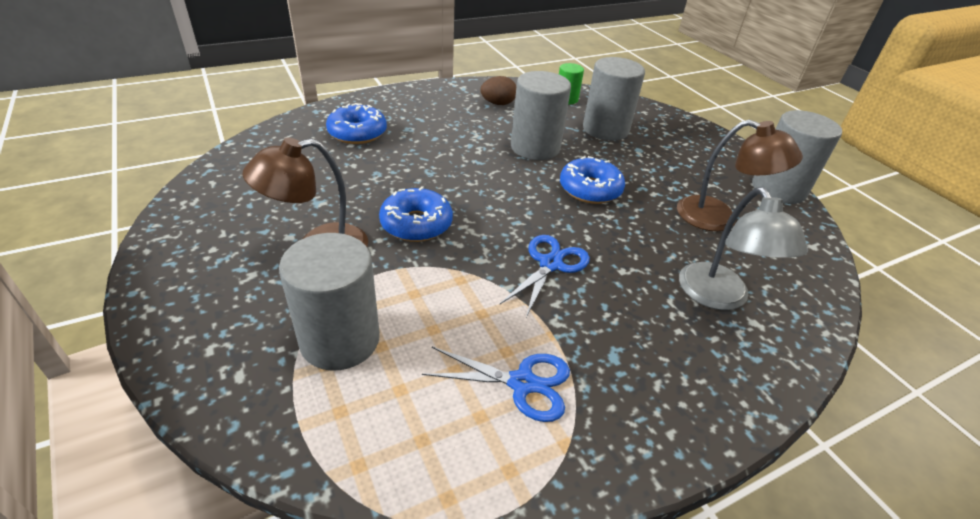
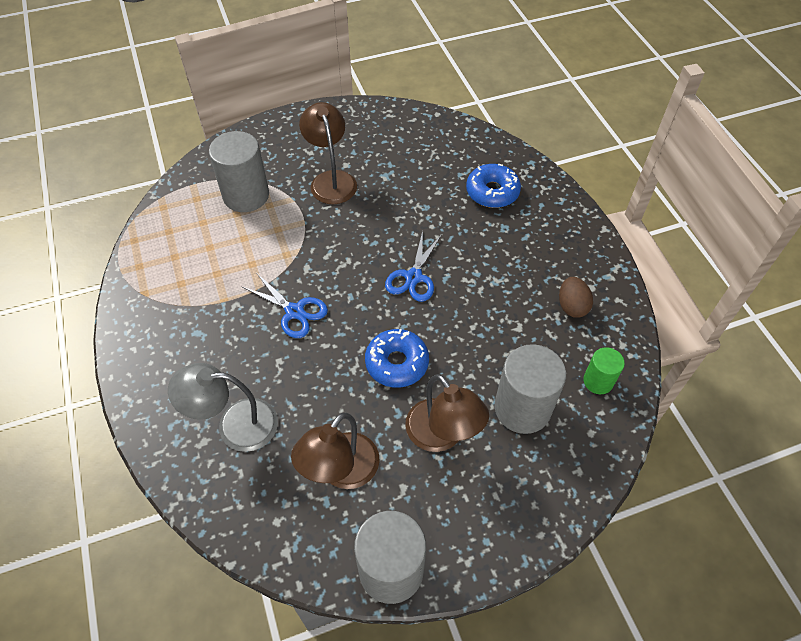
camera: 100 degrees right, 15 degrees up
(416, 224) = (353, 231): blue donut -> none
(522, 383) = (191, 279): blue scissors -> blue scissors (413, 277)
(535, 147) = (474, 328): grey cylinder -> none
(651, 165) = (442, 435): none -> brown lamp

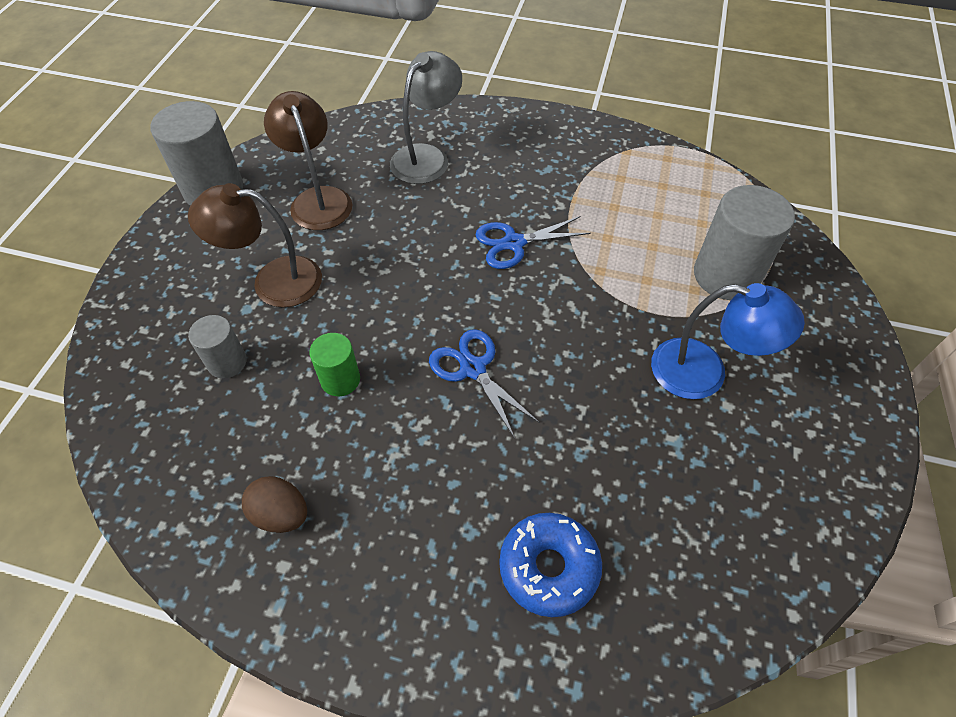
camera: 125 degrees right, 0 degrees up
(331, 180) = (704, 373): brown lamp -> blue lamp
(397, 363) = (379, 290): blue donut -> none
(522, 408) = (227, 362): grey cylinder -> grey cylinder, size x0.55
(598, 381) = (174, 459): green cylinder -> green cylinder (340, 380)

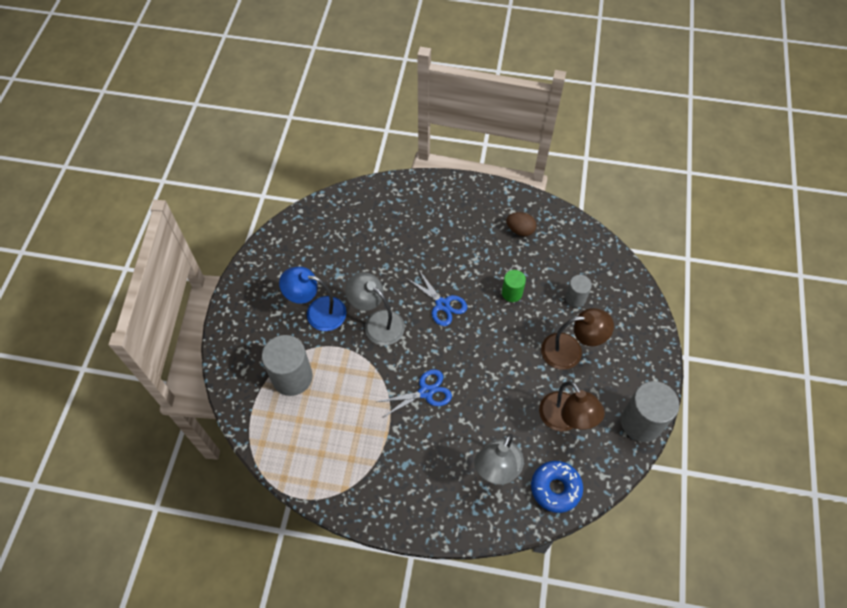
camera: 175 degrees right, 5 degrees up
(549, 567) = (400, 219): blue donut -> blue donut (555, 488)
(592, 347) = (377, 322): none -> grey lamp

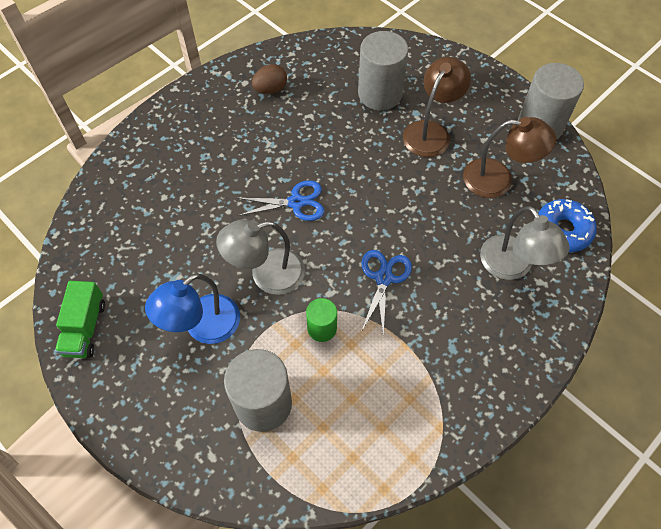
camera: 55 degrees left, 0 degrees up
(274, 253) = (85, 328): none -> green truck
(512, 293) = (333, 138): green cylinder -> green cylinder (322, 328)
(575, 298) = (380, 94): grey cylinder -> grey cylinder, size x1.83

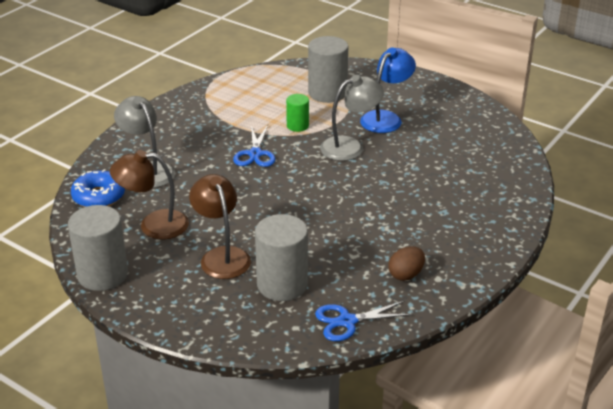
camera: 170 degrees right, 25 degrees down
(85, 328) = (470, 110): green truck -> none
(296, 202) = (342, 189): blue scissors -> blue scissors (347, 321)
(431, 131) = (222, 256): brown lamp -> brown lamp turned 135 degrees clockwise

